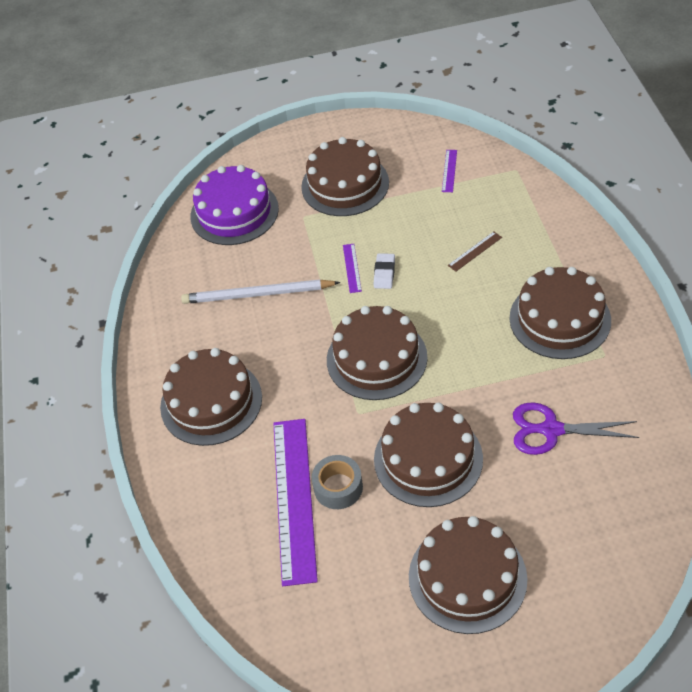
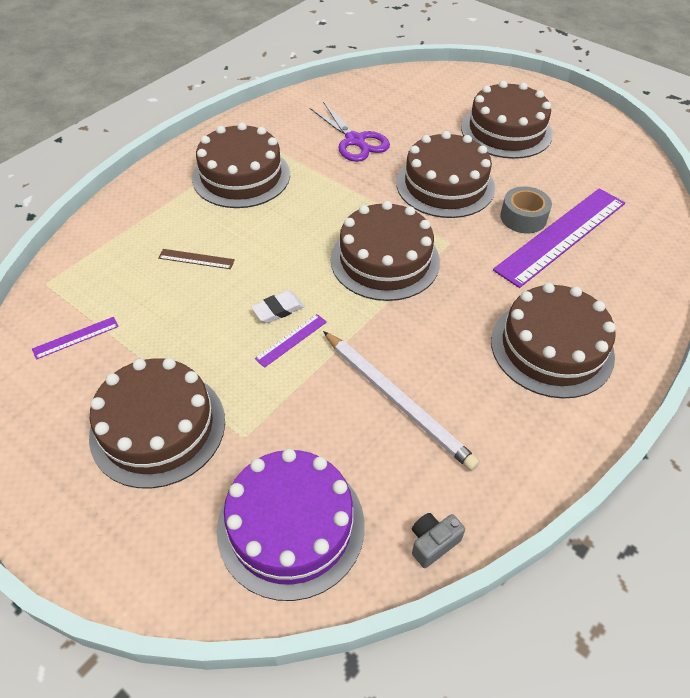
camera: 135 degrees left, 0 degrees up
(168, 260) = (433, 543): none -> grey camera

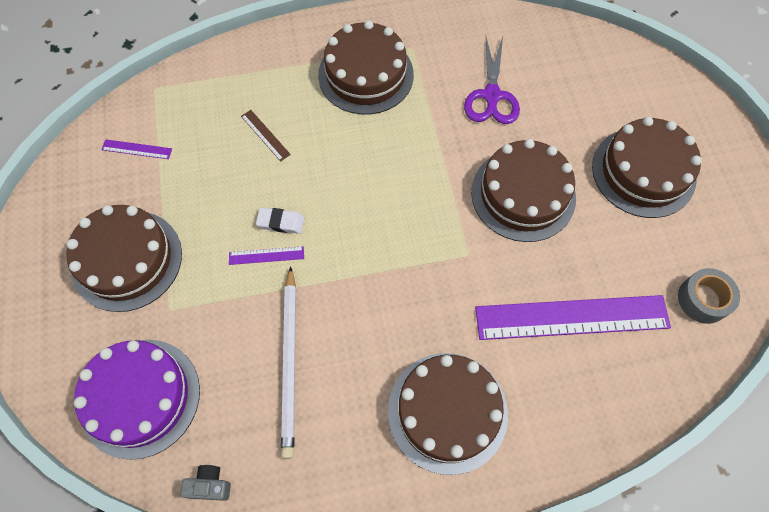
camera: 40 degrees right, 15 degrees up
(385, 260) = (399, 234): brown cake -> none
(523, 217) = (557, 275): grey tape -> grey tape (703, 299)

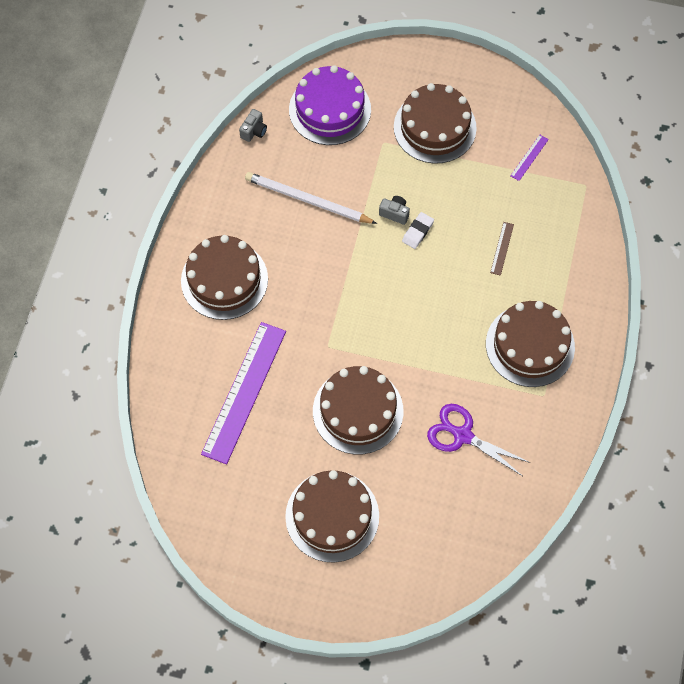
camera: 115 degrees right, 0 degrees up
(265, 135) = (502, 248): brown ruler -> brown ruler turned 60 degrees counterclockwise
(266, 255) = (395, 213): purple ruler -> grey camera
(703, 299) = (208, 492): grey tape -> none

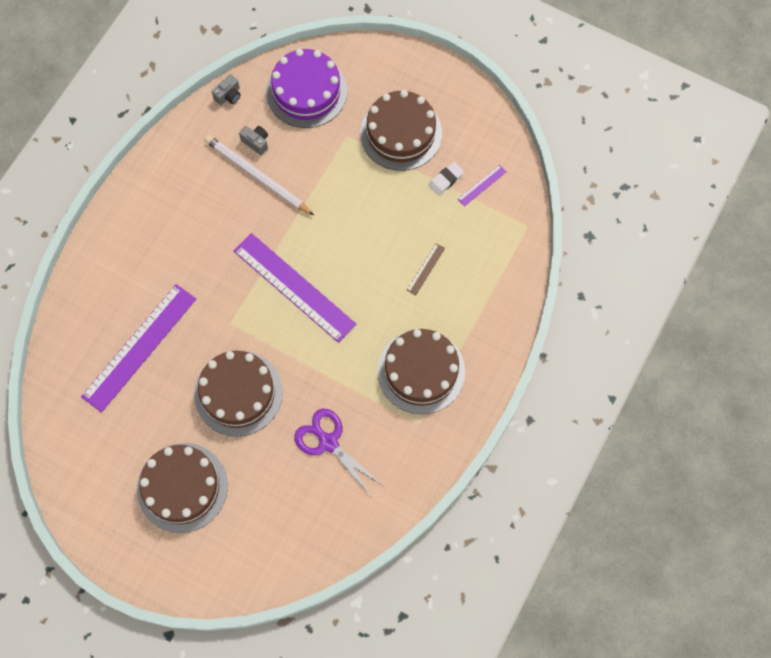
camera: 15 degrees right, 5 degrees up
(224, 280) = (155, 234): brown cake -> none
(379, 296) = (294, 287): none -> purple ruler
(395, 213) = (335, 209): grey camera -> grey camera (256, 142)
(417, 232) = (351, 233): white eraser -> white eraser (446, 180)

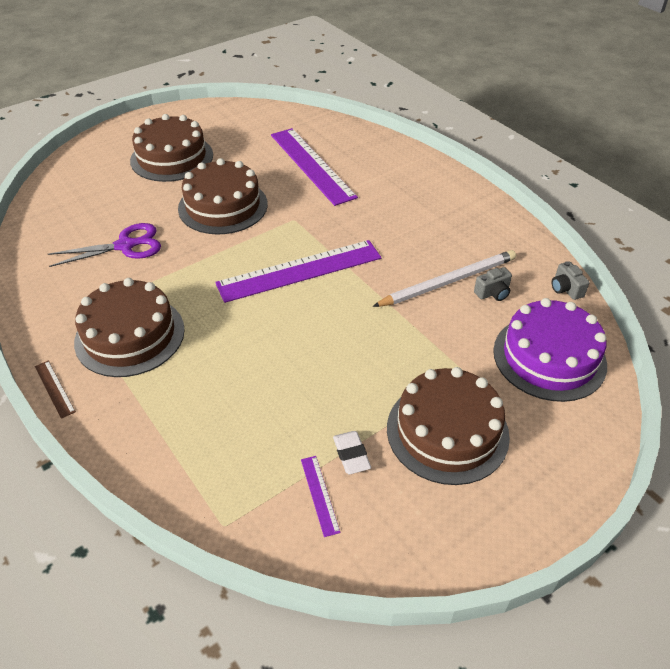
camera: 115 degrees right, 25 degrees down
(426, 269) = (242, 385): brown ruler -> brown ruler (54, 388)

